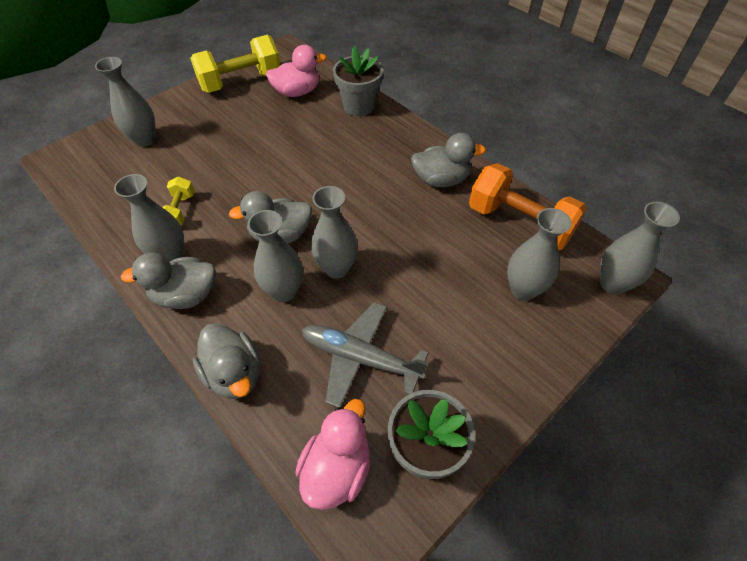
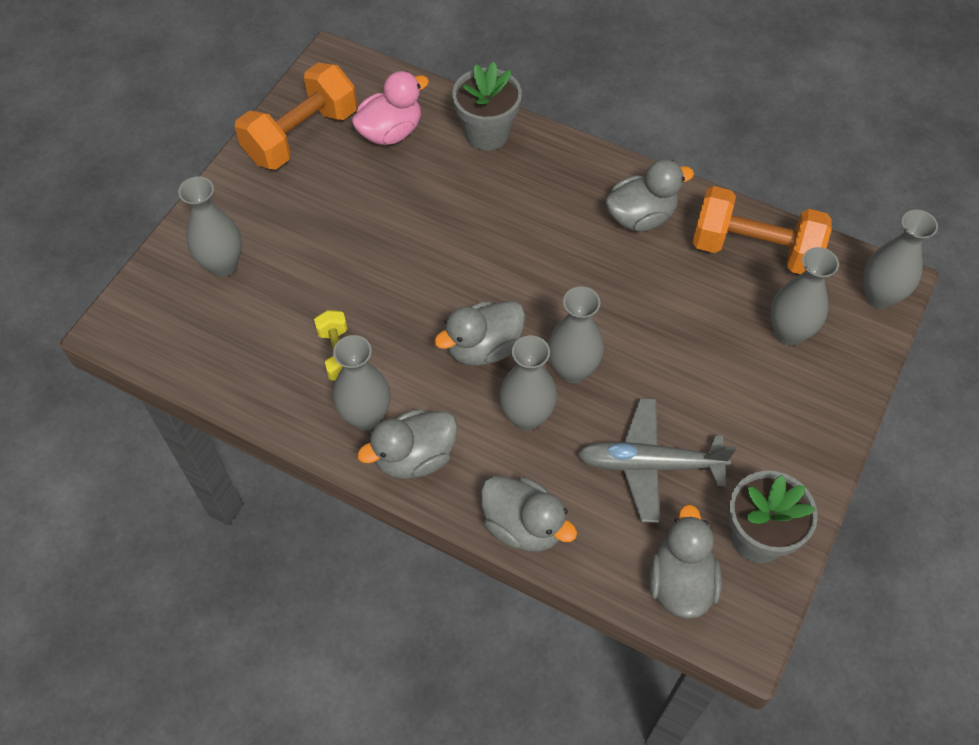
camera: 20 degrees left, 5 degrees up
(241, 82) = (301, 135): yellow dumbbell -> orange dumbbell
(337, 468) = (680, 582): pink duck -> grey duck

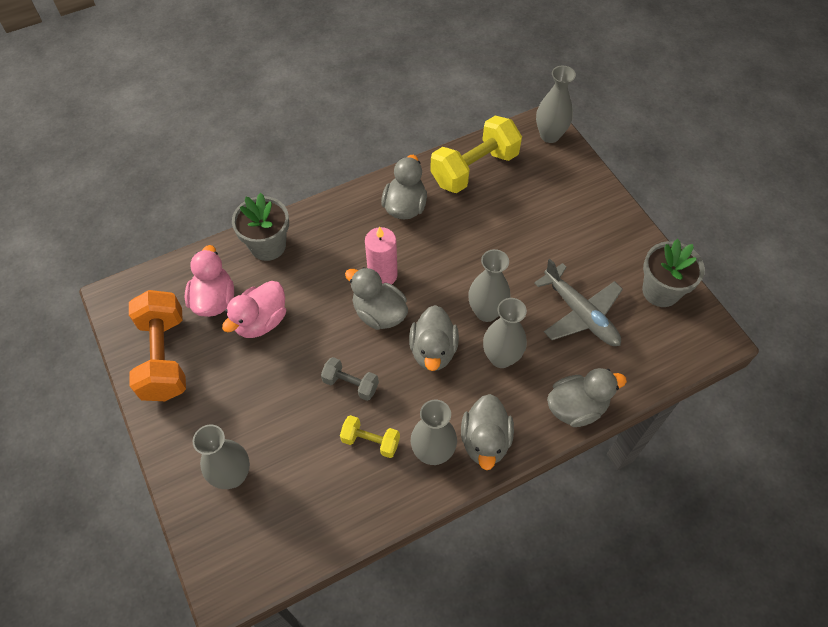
camera: 55 degrees left, 0 degrees up
(387, 299) = (350, 384): none -> grey dumbbell
(397, 183) = (261, 321): none -> pink duck
(536, 249) = (382, 275): none -> pink candle
(650, 465) = (580, 313): grey plane -> grey plane turned 75 degrees counterclockwise
(680, 582) = (665, 347): grey duck -> grey duck (379, 313)
(754, 250) = (474, 168): orange dumbbell -> yellow dumbbell
(788, 332) = (541, 190): grey vase -> none

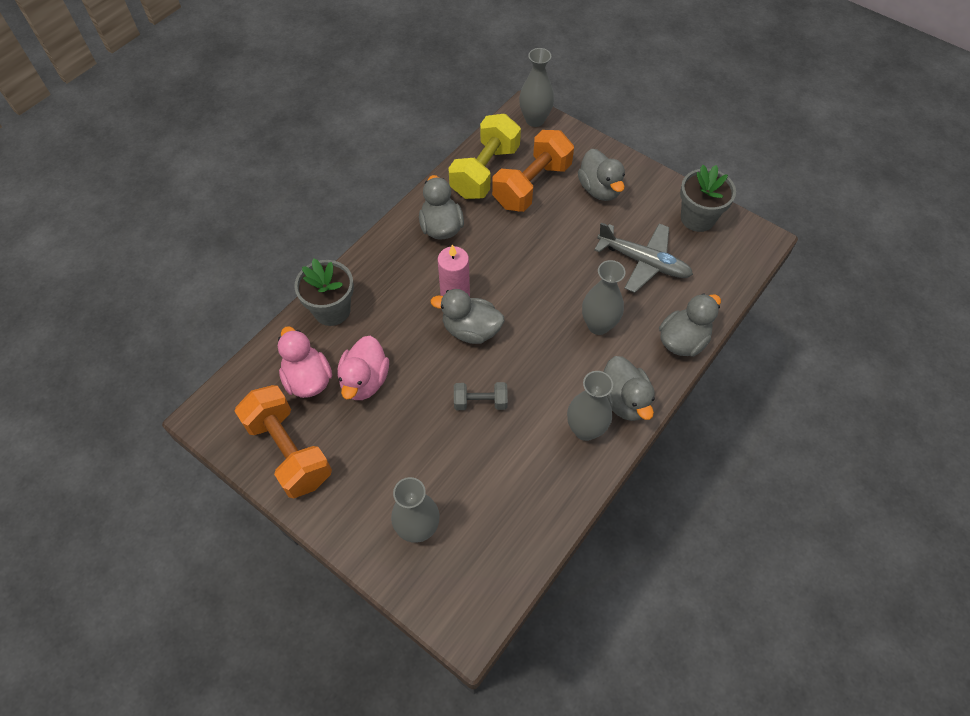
camera: 25 degrees left, 0 degrees up
(370, 441) = (526, 443): yellow dumbbell -> none
(433, 350) = (537, 343): grey duck -> grey duck (600, 189)
(486, 312) = (564, 291): grey vase -> none
(511, 198) = (532, 185): none -> orange dumbbell

